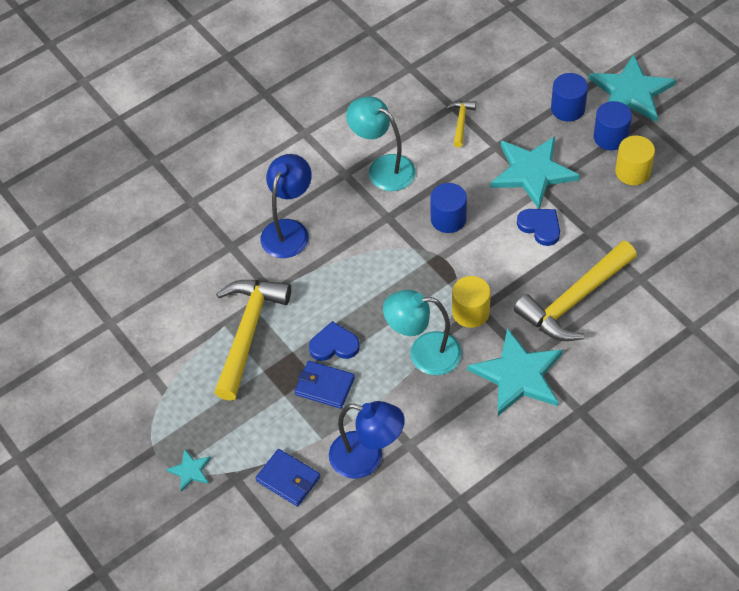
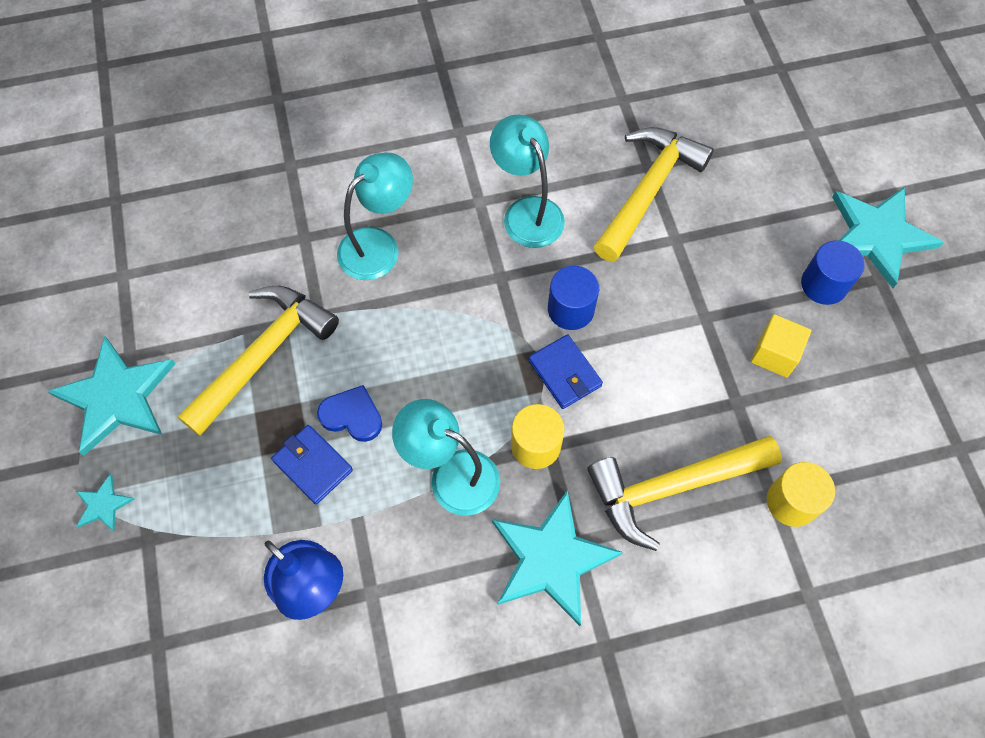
camera: 20 degrees right, 10 degrees up
(288, 479) = (205, 570): blue wallet -> blue wallet (564, 373)
(289, 230) = (378, 245): blue lamp -> turquoise lamp
(461, 122) = (648, 191): yellow hammer -> yellow hammer, size x2.19
(532, 172) = (703, 291): turquoise star -> turquoise star (116, 397)
(540, 227) = (678, 368): blue heart -> none
(567, 109) = (787, 225): blue cylinder -> none
(600, 193) = (774, 354): none -> yellow cube
(632, 172) = (830, 342): yellow cylinder -> yellow cylinder (791, 502)

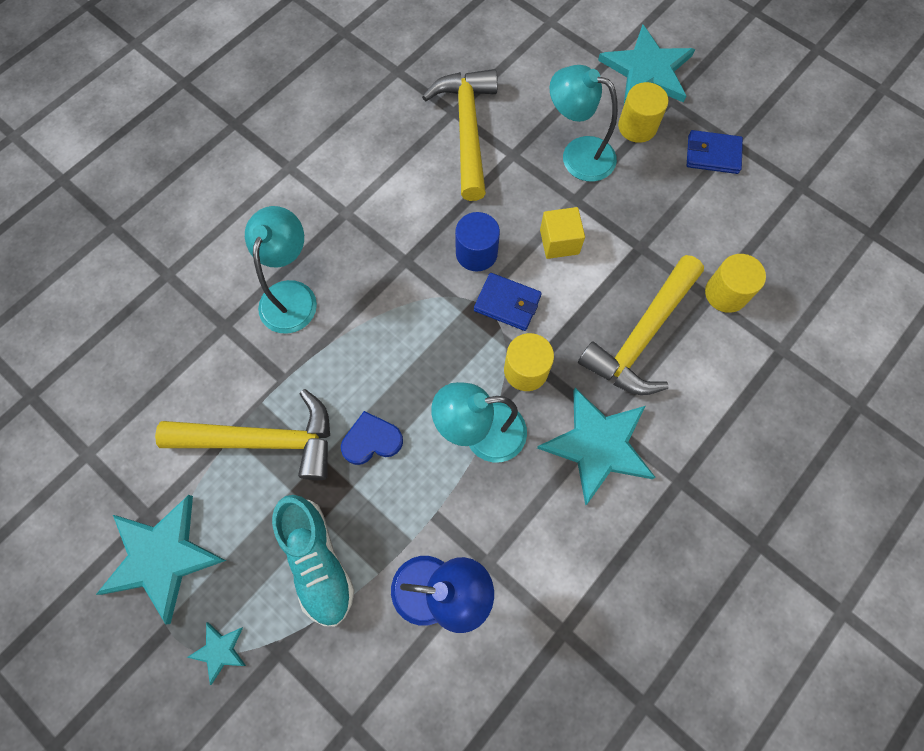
camera: 35 degrees left, 5 degrees up
(232, 488) = (318, 562): none -> turquoise shoe
(264, 355) = (263, 440): yellow hammer -> yellow hammer turned 90 degrees clockwise
(313, 465) = (370, 499): blue wallet -> blue wallet (712, 154)
(527, 212) = (389, 199): turquoise lamp -> turquoise lamp (577, 154)
(774, 354) = (641, 196): yellow cube -> yellow cube (559, 242)
(823, 284) = (637, 126): blue cylinder -> yellow cylinder

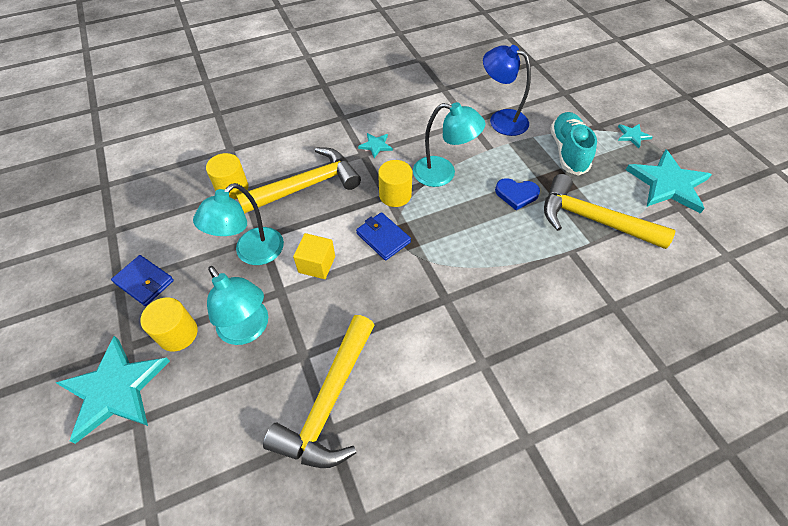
camera: 155 degrees left, 15 degrees down
(291, 295) = (551, 309): turquoise lamp -> turquoise lamp (252, 253)
(476, 253) = (385, 282): blue cylinder -> none
(598, 445) = (375, 145): turquoise star -> turquoise star, size x0.45

